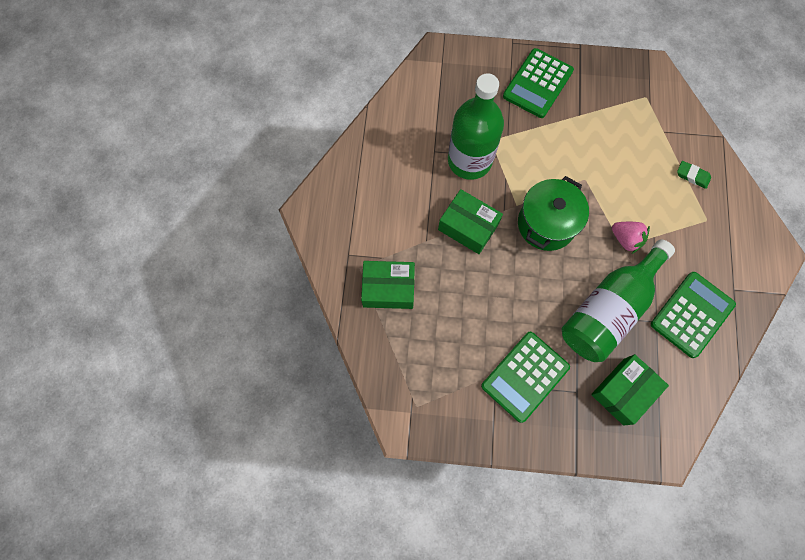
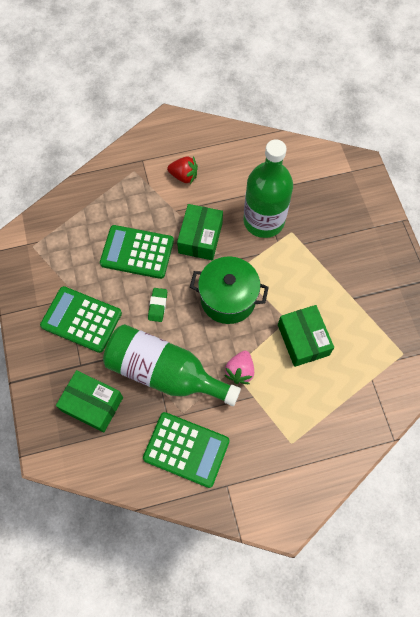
camera: 70 degrees right, 5 degrees down
(386, 218) = (184, 176): none -> red strawberry
(388, 288) = (123, 197): green box -> green box (303, 340)
(537, 84) = (368, 253): green calculator -> green calculator (137, 252)
(692, 176) = (334, 418): green eraser -> green eraser (158, 306)

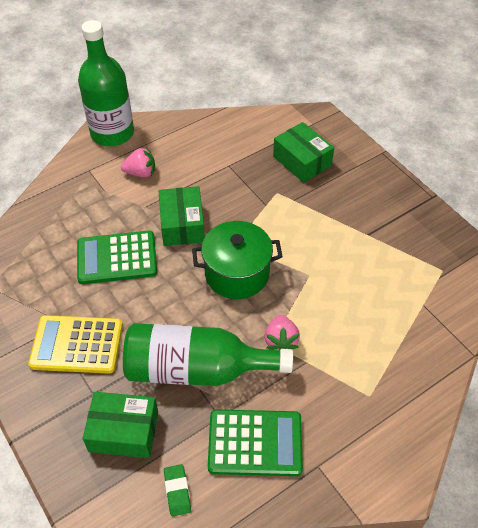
camera: 20 degrees left, 15 degrees down
(81, 319) = (77, 345): green calculator -> yellow calculator
(158, 306) = (161, 304): green eraser -> green eraser (177, 491)
(184, 176) = (141, 173): red strawberry -> pink strawberry
(263, 220) = (243, 190): green bottle -> green bottle (112, 133)
(303, 340) = (334, 289): green box -> green box (302, 161)

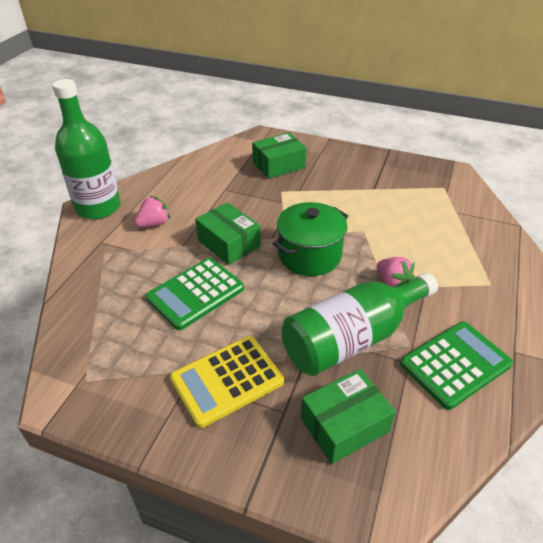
camera: 35 degrees left, 10 degrees down
(177, 491) = (440, 442): green eraser -> none
(302, 161) = (278, 165): green box -> green box turned 45 degrees counterclockwise

